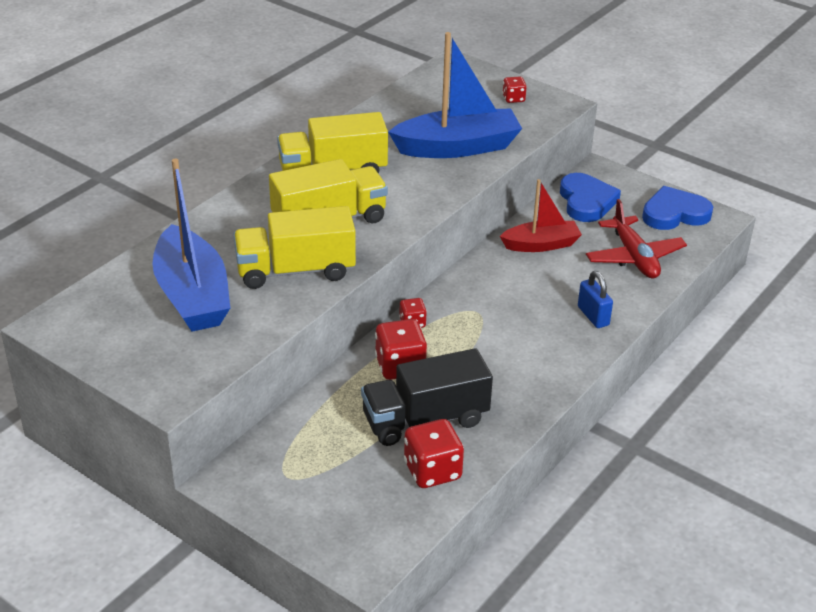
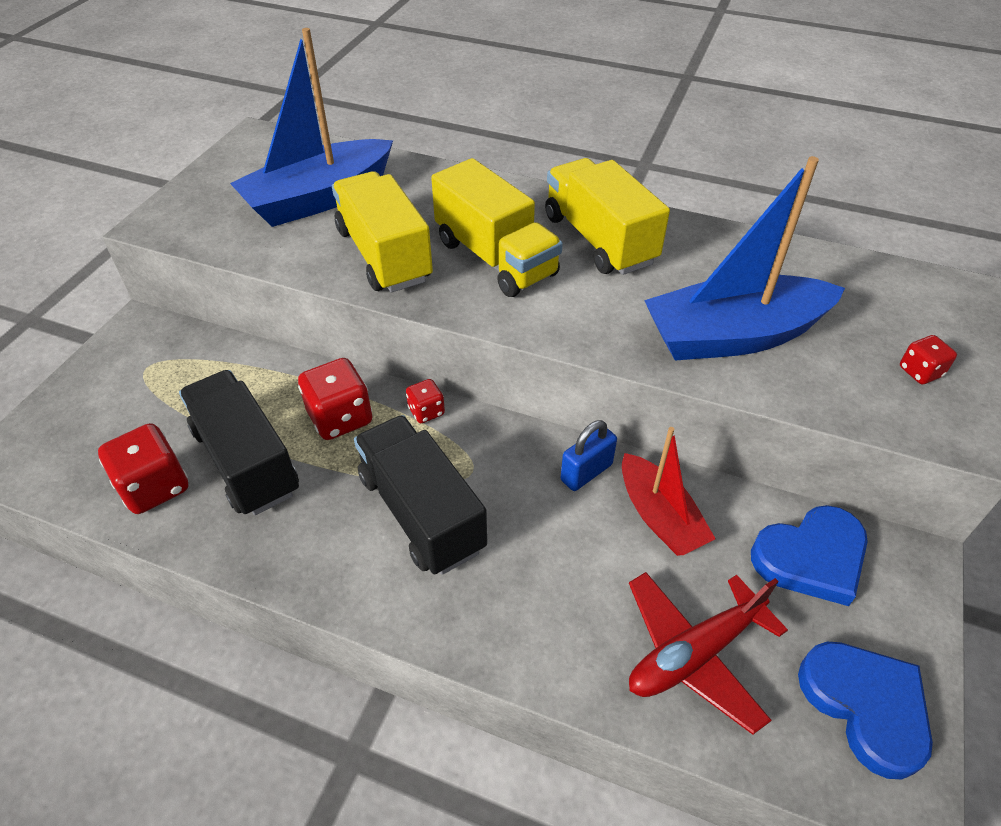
camera: 75 degrees right, 10 degrees up
(457, 147) = (733, 336): blue boat -> blue boat turned 105 degrees clockwise
(504, 339) = (421, 512): none -> black truck
(593, 316) = (511, 615): blue padlock -> blue padlock (586, 472)

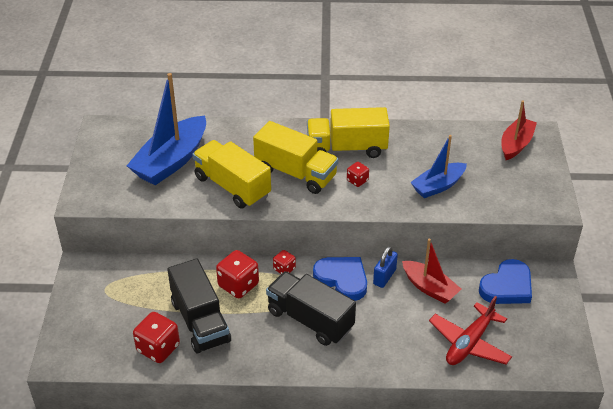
camera: 20 degrees left, 5 degrees down
(246, 461) = (200, 321): black truck -> black truck turned 150 degrees counterclockwise
(599, 240) = (346, 148): yellow truck -> yellow truck turned 45 degrees counterclockwise
(733, 336) = (438, 186): blue boat -> blue boat, size x0.61
(865, 706) = (549, 341): blue heart -> blue heart (342, 279)
(909, 299) = (516, 144): none -> red boat
(920, 372) = (531, 182): red dice -> red dice (357, 180)

